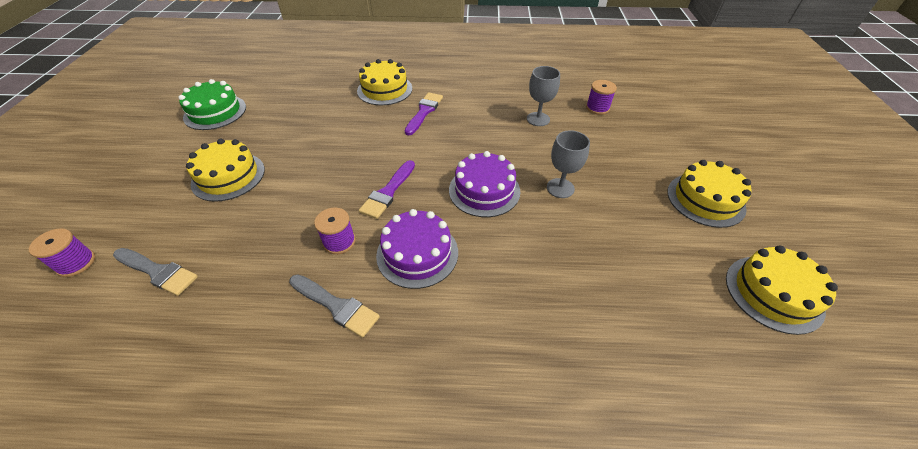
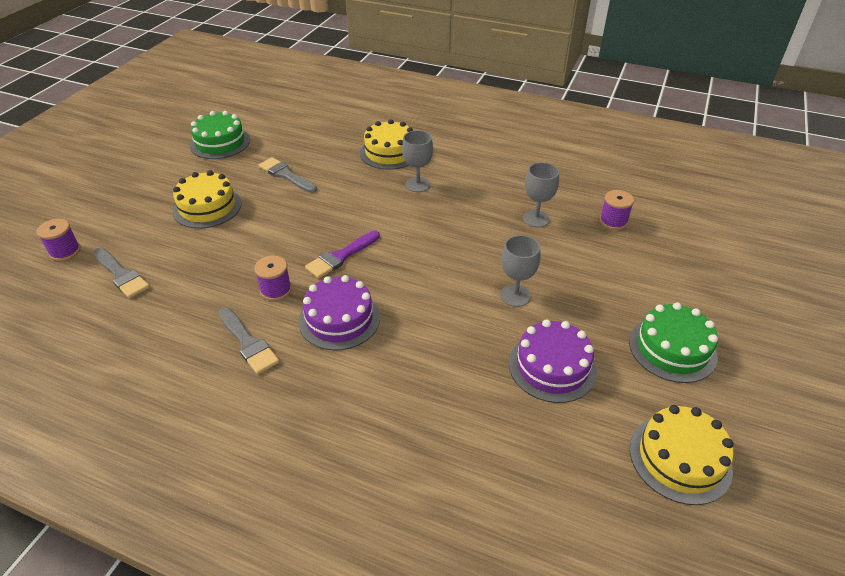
camera: 20 degrees right, 5 degrees down
(297, 129) = (286, 175): none -> grey brush
(424, 112) = (417, 184): purple brush -> grey goblet
(484, 190) = (435, 278): purple cake -> purple cake (552, 367)
(705, 199) = (672, 348): yellow cake -> green cake

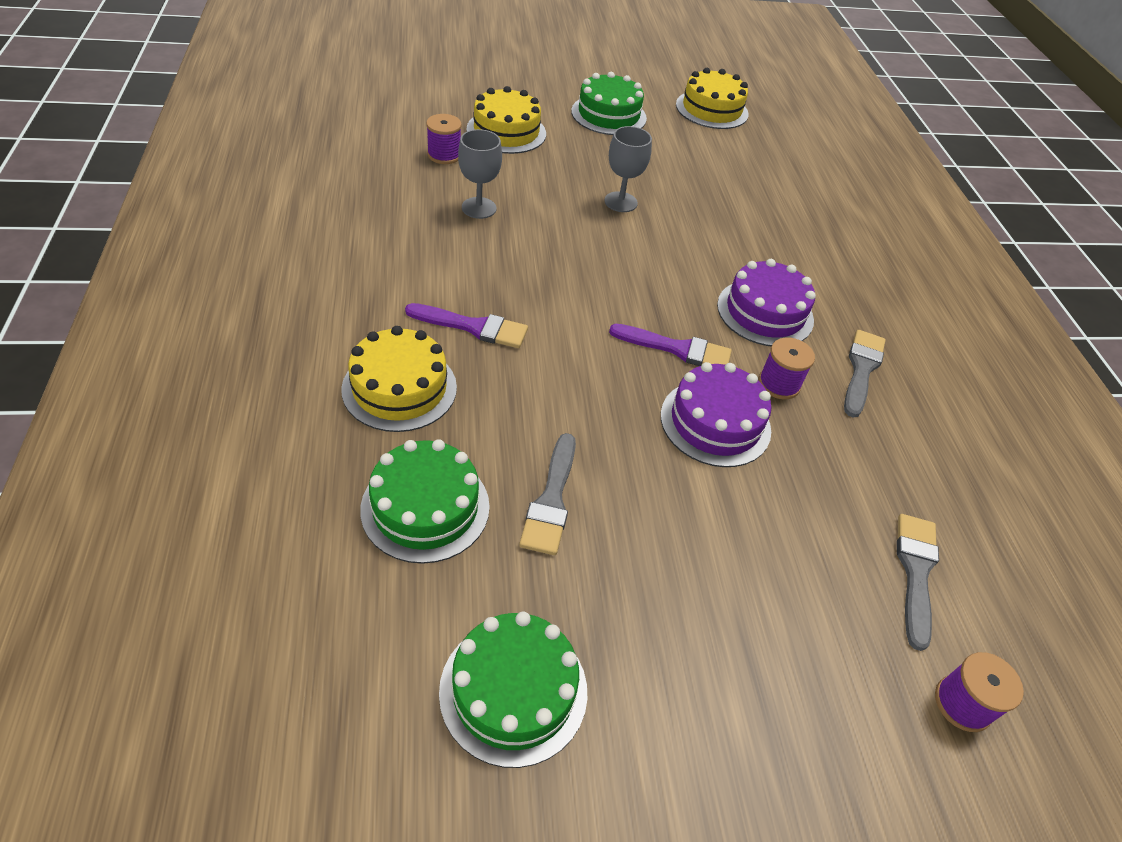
camera: 125 degrees left, 5 degrees up
(207, 207) = (709, 564): yellow cake -> yellow cake (506, 131)
(315, 143) = (425, 507): none -> green cake
(417, 184) = (473, 327): grey goblet -> purple brush
(552, 367) = (687, 169): purple cake -> purple cake (715, 422)

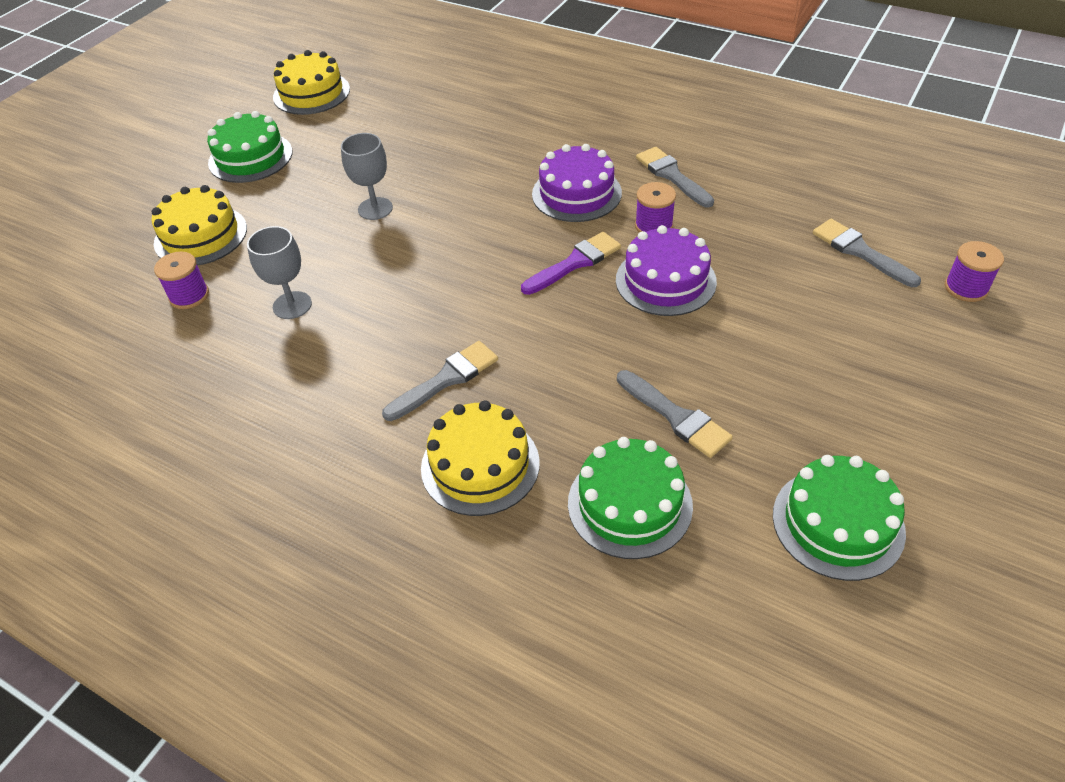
camera: 45 degrees left, 0 degrees up
(473, 327) = (446, 380): purple brush -> grey brush

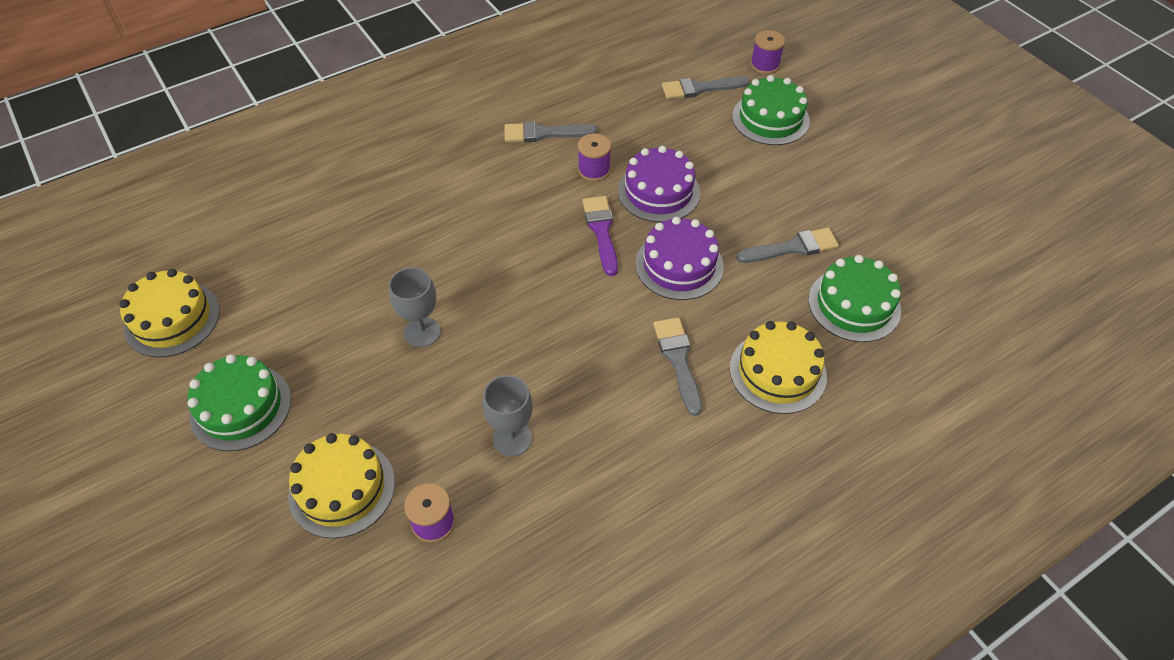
camera: 65 degrees left, 5 degrees up
(576, 193) = (518, 194): purple cake -> purple cake (679, 265)
(838, 523) = (914, 217): green cake -> green cake (770, 118)

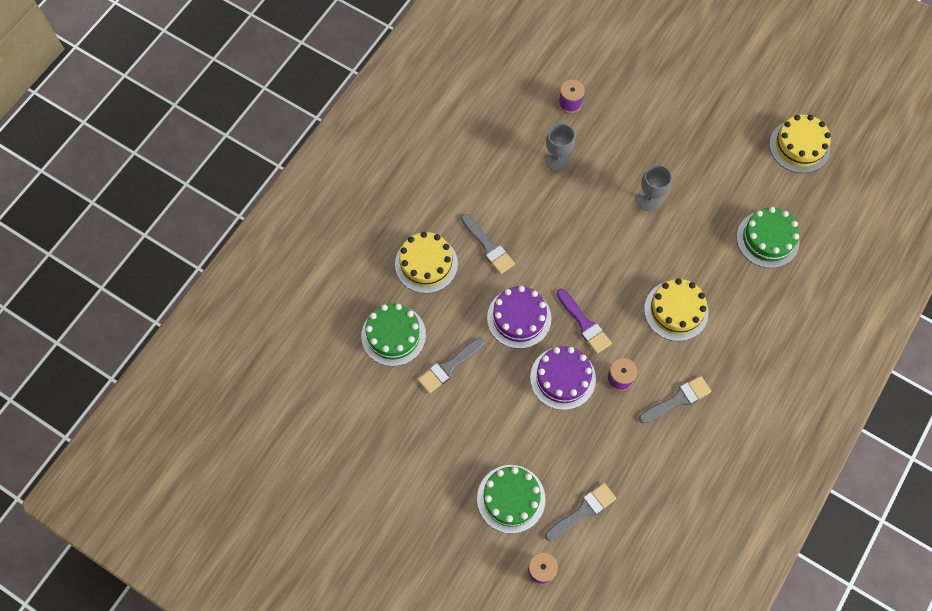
camera: 155 degrees right, 15 degrees up
(241, 407) = (713, 116): green cake -> green cake (767, 239)
(342, 488) = (627, 99): yellow cake -> yellow cake (676, 310)

